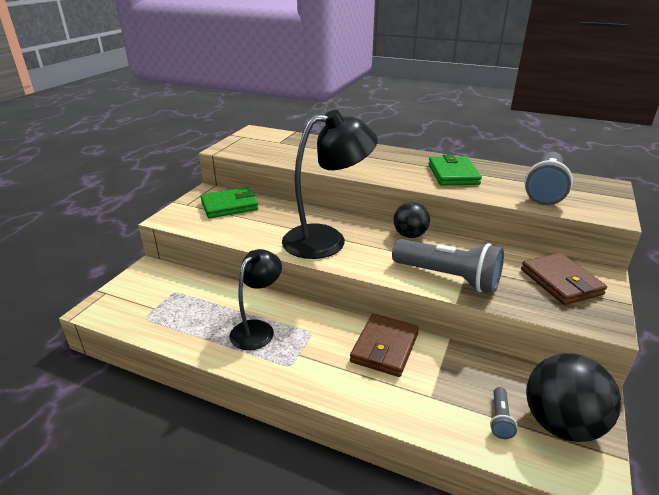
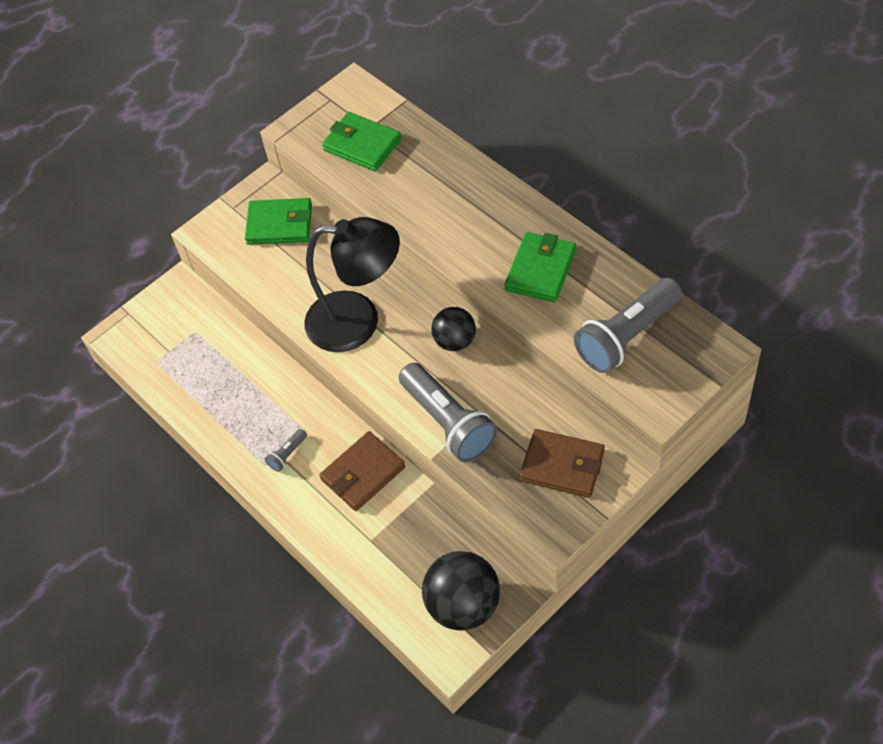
camera: 30 degrees right, 25 degrees up
(258, 329) = (256, 411): black lamp -> none
(279, 148) = (362, 145): none -> green wallet
(500, 419) = (414, 582): grey flashlight -> grey flashlight (287, 454)
(561, 282) = (562, 466): brown wallet -> brown wallet turned 75 degrees counterclockwise

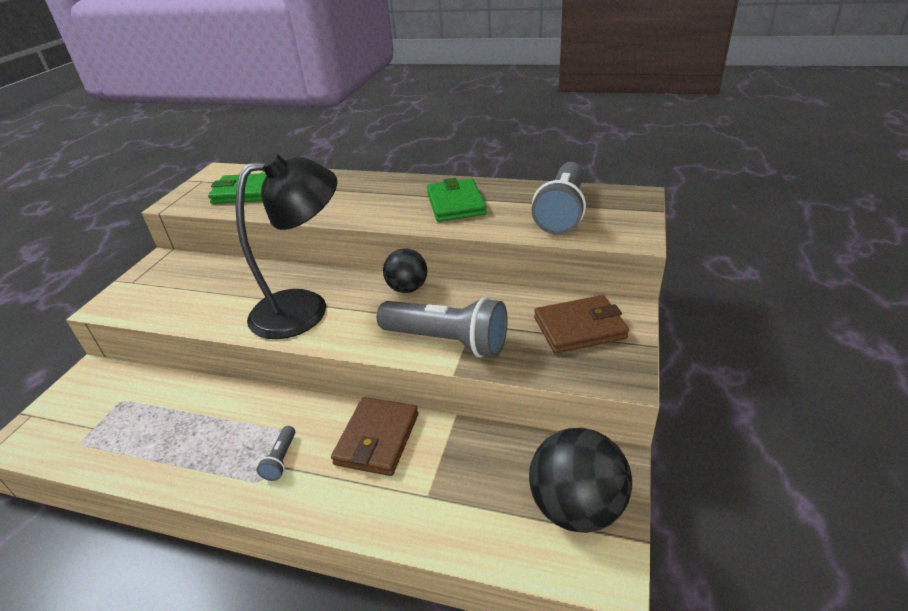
camera: 35 degrees left, 20 degrees down
(280, 224) = (187, 277): green wallet -> none

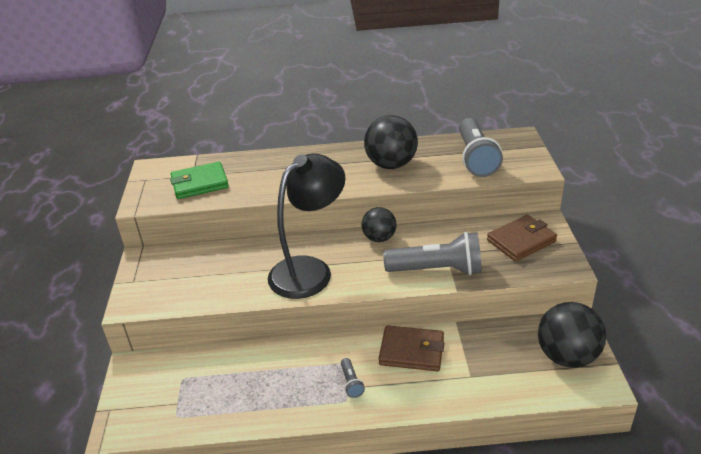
camera: 20 degrees left, 0 degrees up
(377, 439) = (411, 351): brown wallet -> brown wallet turned 75 degrees counterclockwise
(455, 204) = (391, 165): green wallet -> black ball

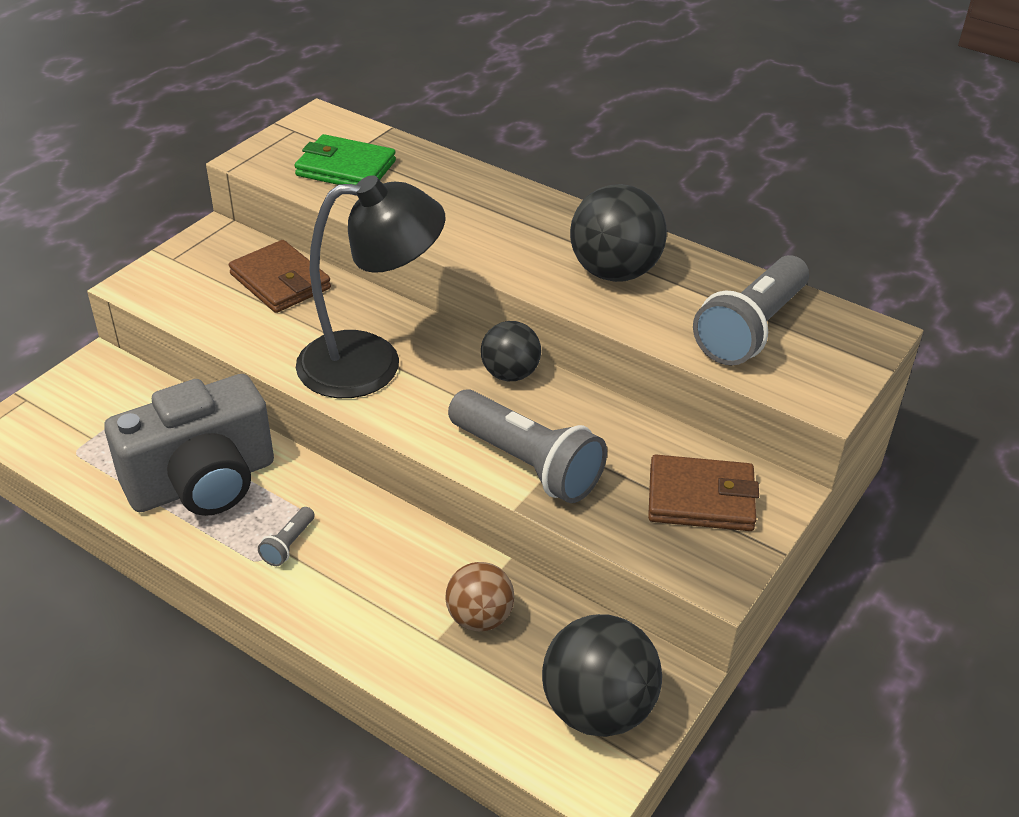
camera: 35 degrees right, 5 degrees up
(270, 384) = (203, 482): none -> grey camera
(411, 351) = (406, 556): brown wallet -> brown wallet (280, 281)
(476, 354) = (479, 617): none -> brown ball

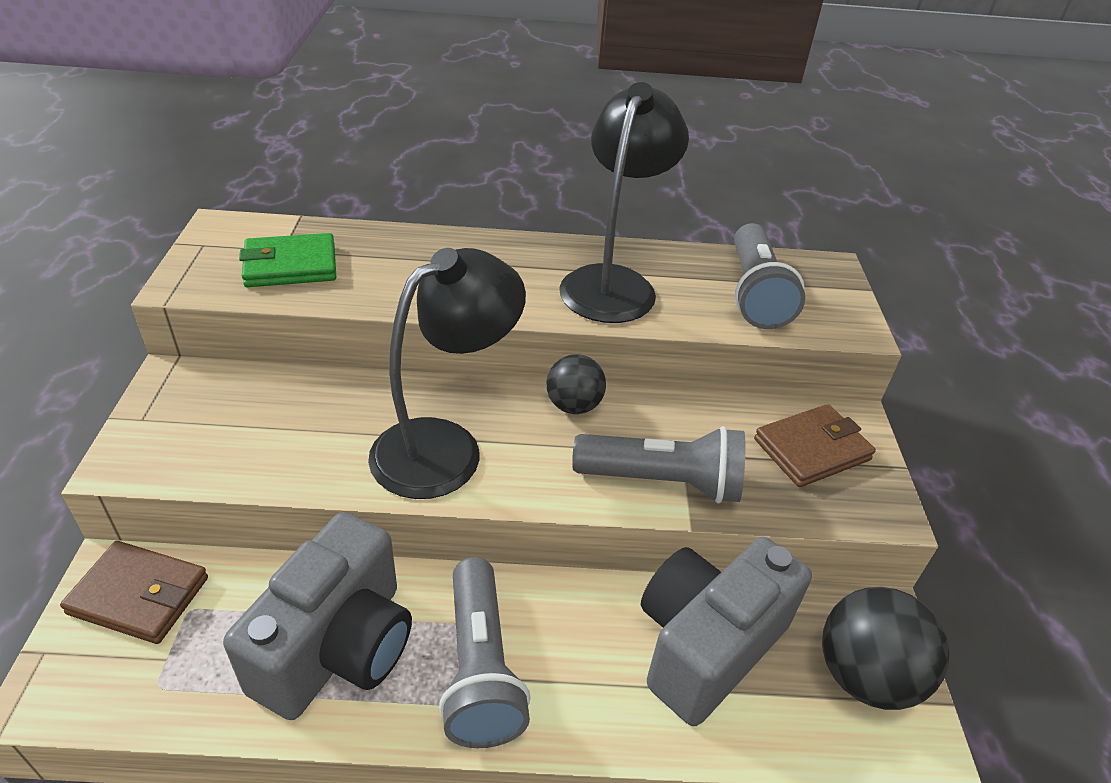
camera: 35 degrees left, 0 degrees up
(280, 281) = (284, 400): brown wallet -> brown wallet (139, 595)
(288, 544) = (480, 668): grey flashlight -> grey flashlight, size x2.35
(479, 617) = (706, 645): brown ball -> grey camera
(614, 272) = (613, 283): black ball -> black lamp

